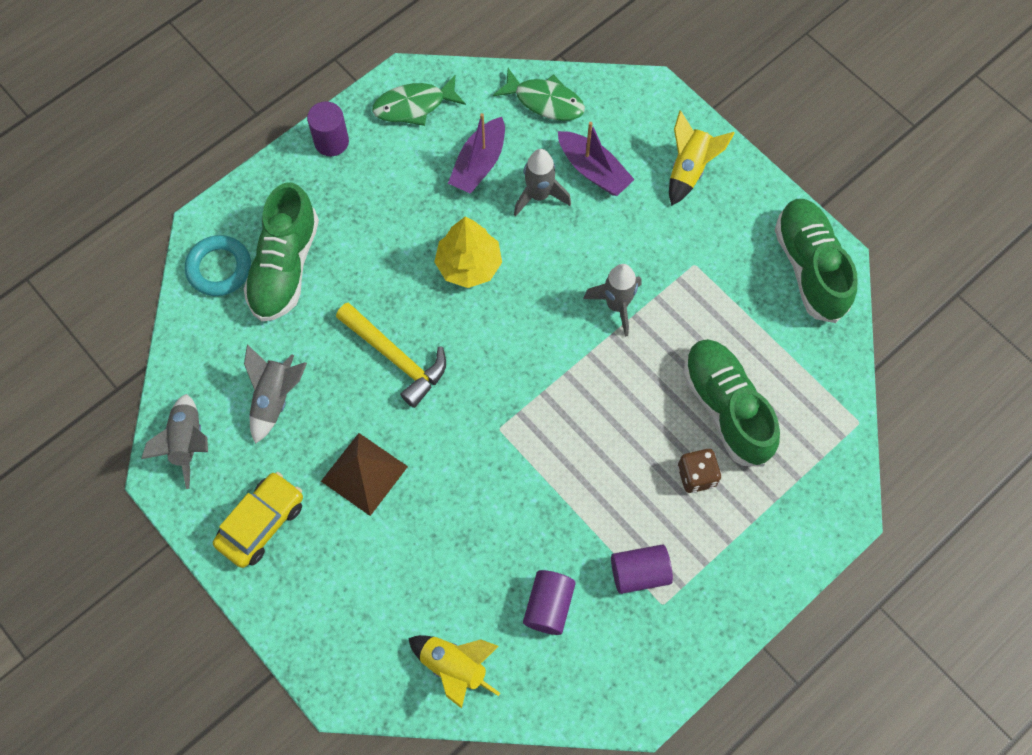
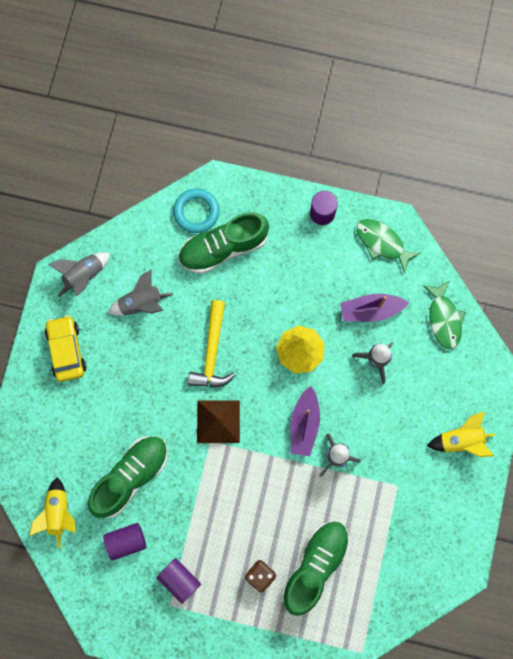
camera: 55 degrees right, 10 degrees up
(261, 523) = (66, 350): yellow car -> yellow car turned 105 degrees counterclockwise
(364, 473) = (132, 385): brown pyramid -> brown pyramid (218, 421)
(593, 170) = (417, 381): purple boat -> purple boat (304, 424)
(810, 267) = (446, 558): green shoe -> green shoe (131, 476)

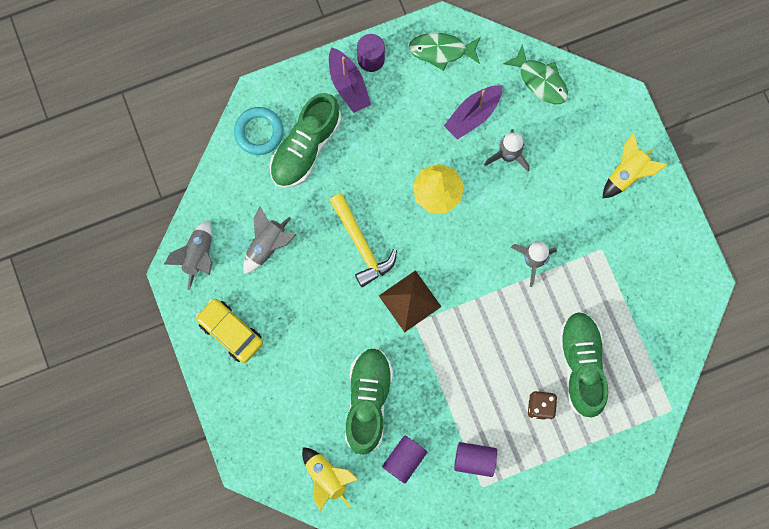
camera: 35 degrees left, 0 degrees up
(304, 424) = (486, 252): purple boat -> purple boat (348, 85)

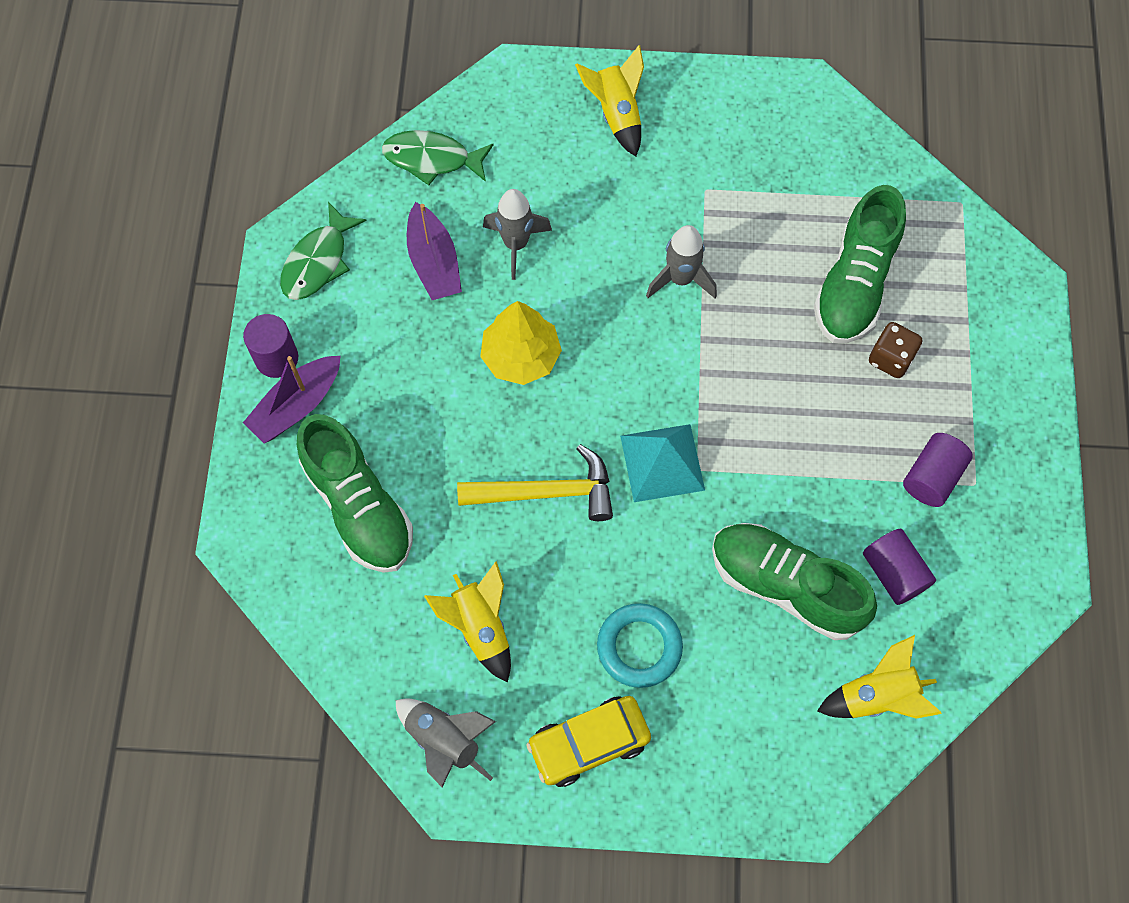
camera: 65 degrees left, 10 degrees down
(259, 132) = (298, 563): turquoise ring -> turquoise ring (639, 647)
(268, 245) = (480, 627): grey rocket -> yellow rocket
(348, 85) = (297, 405): purple boat -> purple boat turned 135 degrees clockwise
(410, 301) = (662, 462): brown pyramid -> turquoise pyramid
(540, 80) = (432, 159): green fish -> green fish turned 150 degrees counterclockwise
(581, 365) = (854, 283): green shoe -> green shoe turned 90 degrees counterclockwise

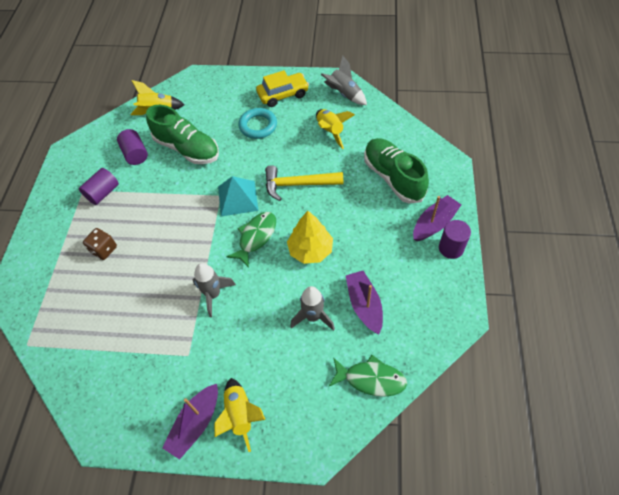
camera: 175 degrees left, 10 degrees down
(318, 262) = (437, 305): green fish -> green fish (256, 237)
(677, 104) = (195, 423): none -> purple boat
(854, 283) = (110, 292): green shoe -> none

